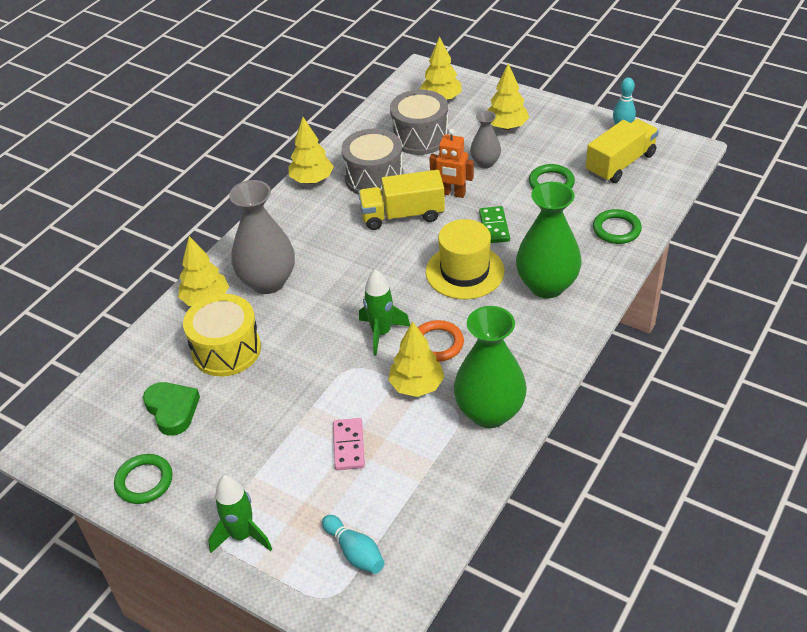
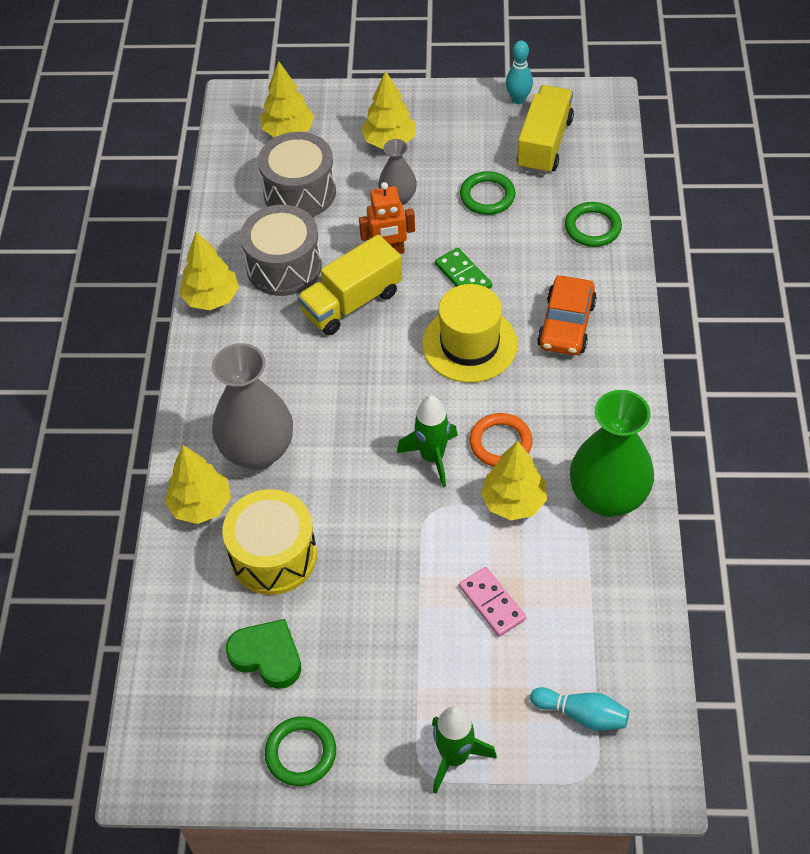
camera: 30 degrees left, 10 degrees up
(546, 285) = (566, 325): green vase -> orange car

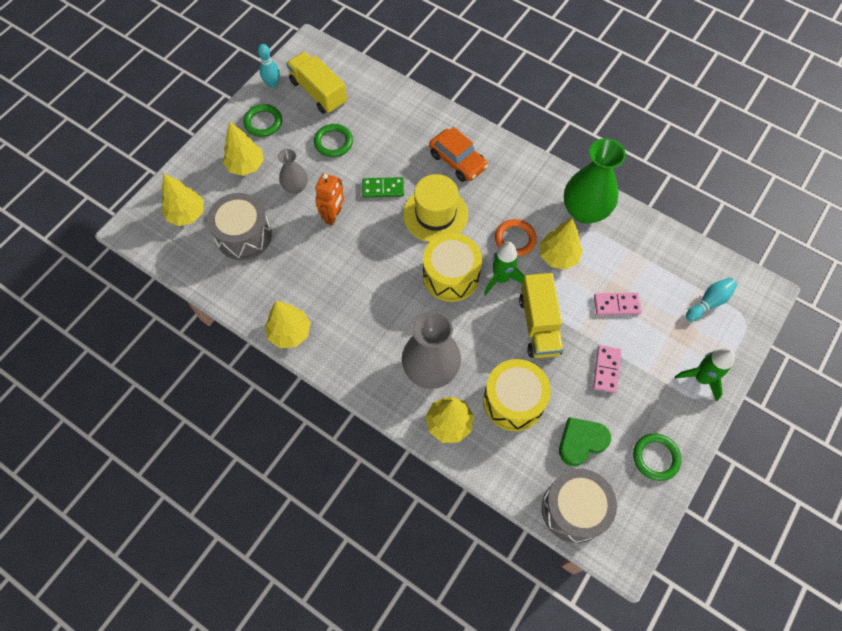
camera: 60 degrees left, 10 degrees up
(284, 266) = (298, 277): grey drum -> grey drum (573, 509)
(352, 302) = (356, 256): yellow truck -> yellow truck (539, 325)
(387, 636) = (606, 369): none -> pink domino
(396, 405) = (451, 276): none -> yellow drum
(592, 227) = (399, 108): green ring -> green ring (263, 122)

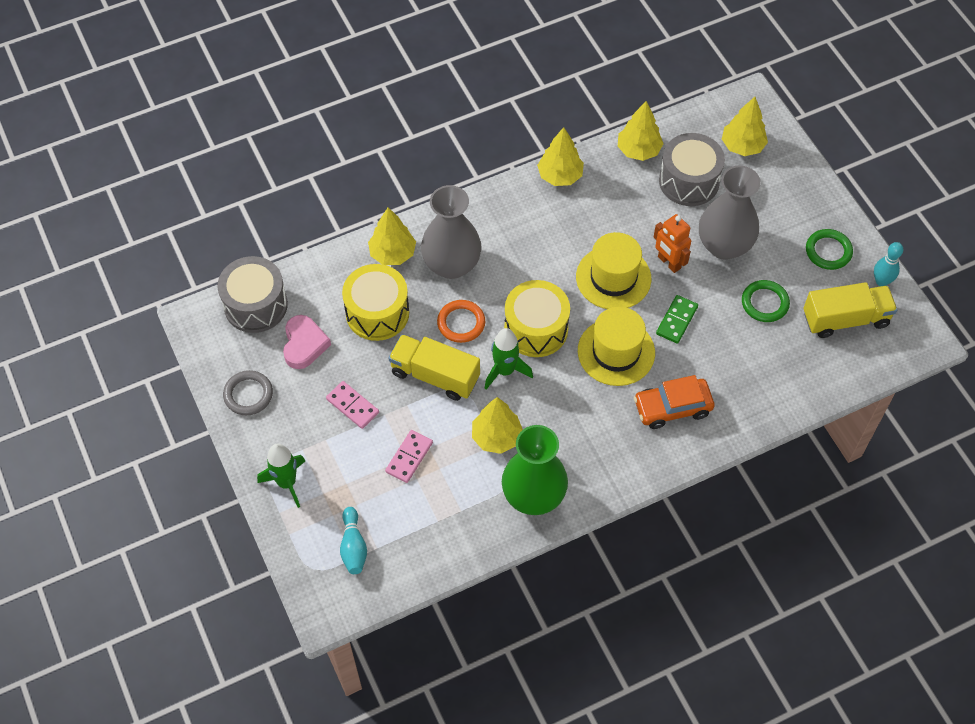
camera: 120 degrees right, 5 degrees down
(246, 165) = (776, 214): yellow tree -> yellow tree (638, 150)
(295, 187) = (724, 245): grey vase -> grey vase, size x1.83
(370, 246) = (613, 278): none -> yellow hat
(515, 239) = (541, 408): orange ring -> orange ring (461, 323)
(581, 442) = (304, 344): green heart -> pink heart
(655, 457) = (248, 394): green ring -> grey ring

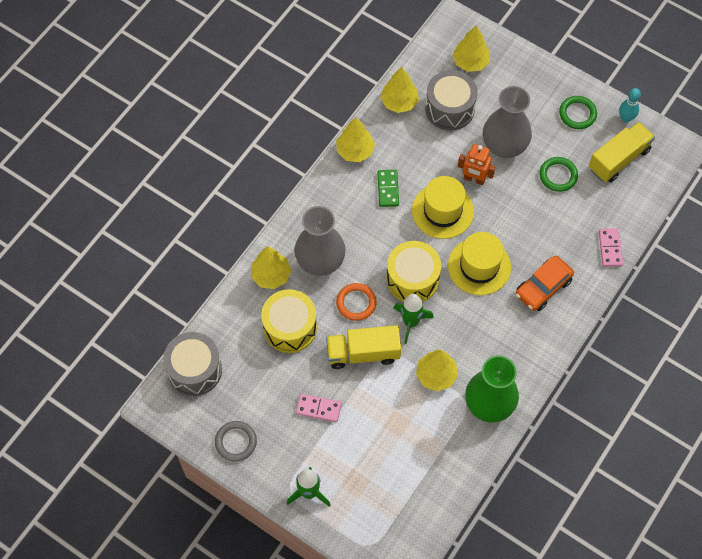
camera: 30 degrees left, 5 degrees up
(304, 344) = (252, 381): pink heart -> none
(353, 546) = (388, 512): turquoise bowling pin -> none
(409, 457) = (384, 424): pink domino -> pink domino (610, 248)
(677, 320) = (506, 220): green domino -> green domino (388, 189)

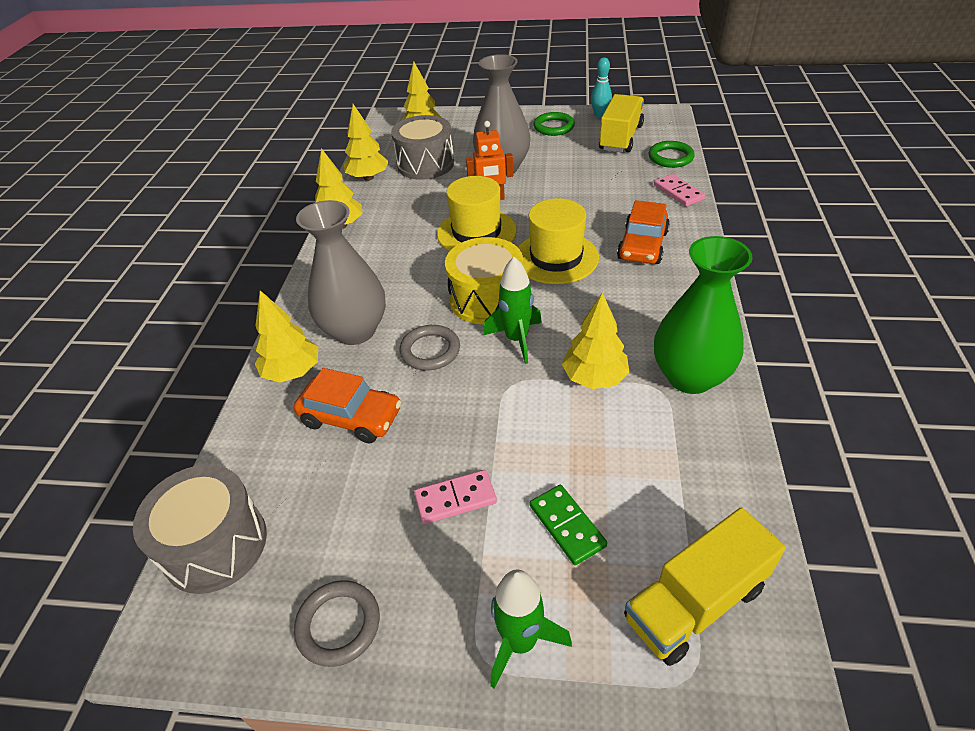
camera: 25 degrees left, 20 degrees down
(290, 327) = (351, 417): yellow drum -> orange car
(356, 303) = (430, 351): orange ring -> grey ring
(363, 353) = (476, 399): yellow truck -> yellow truck (694, 603)
(388, 189) = (400, 239): green domino -> green domino (567, 525)
(558, 175) = (574, 166): green ring -> green ring (670, 157)

